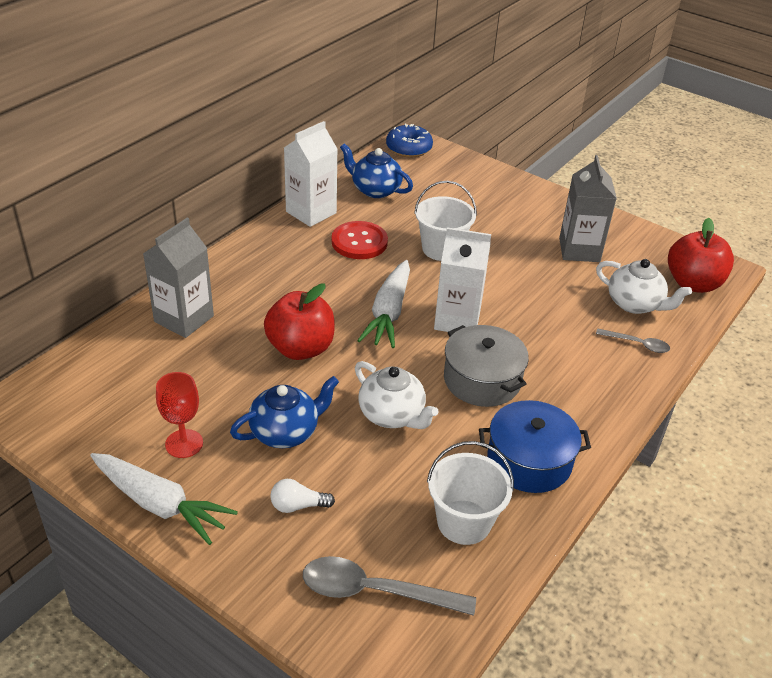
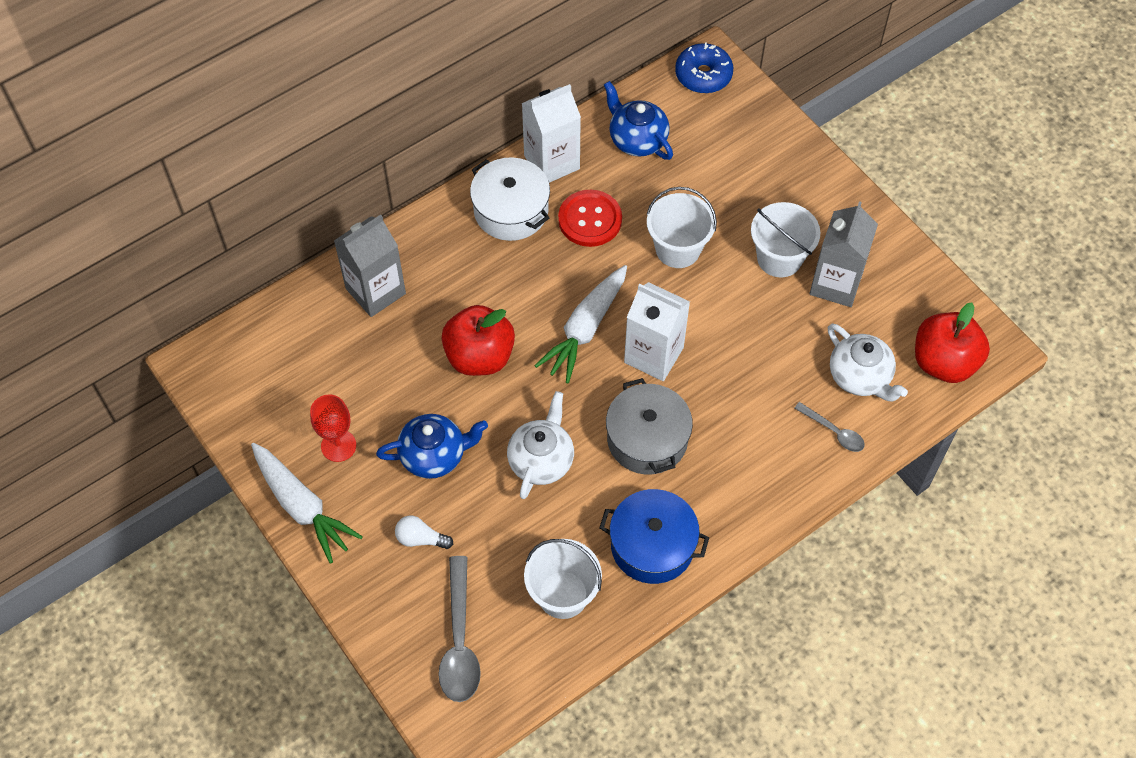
camera: 20 degrees right, 20 degrees up
(289, 246) = (511, 210): none -> white pot
(375, 591) = (459, 641): grey spoon -> grey spoon turned 120 degrees counterclockwise
(392, 415) = (541, 460): white teapot -> white teapot turned 135 degrees counterclockwise
(526, 242) = (779, 258): none -> white bucket

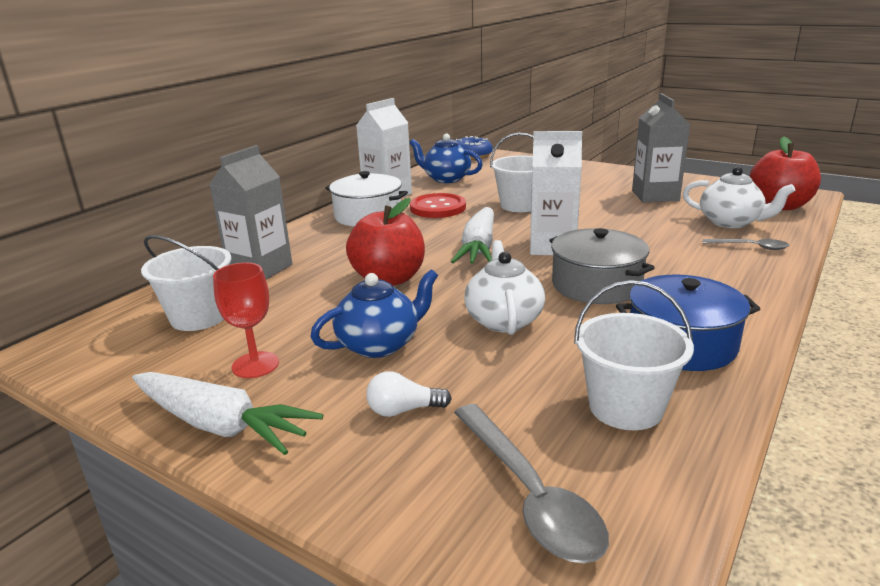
camera: 20 degrees left, 35 degrees down
(779, 258) = (601, 195): white bucket -> white bucket (199, 317)

